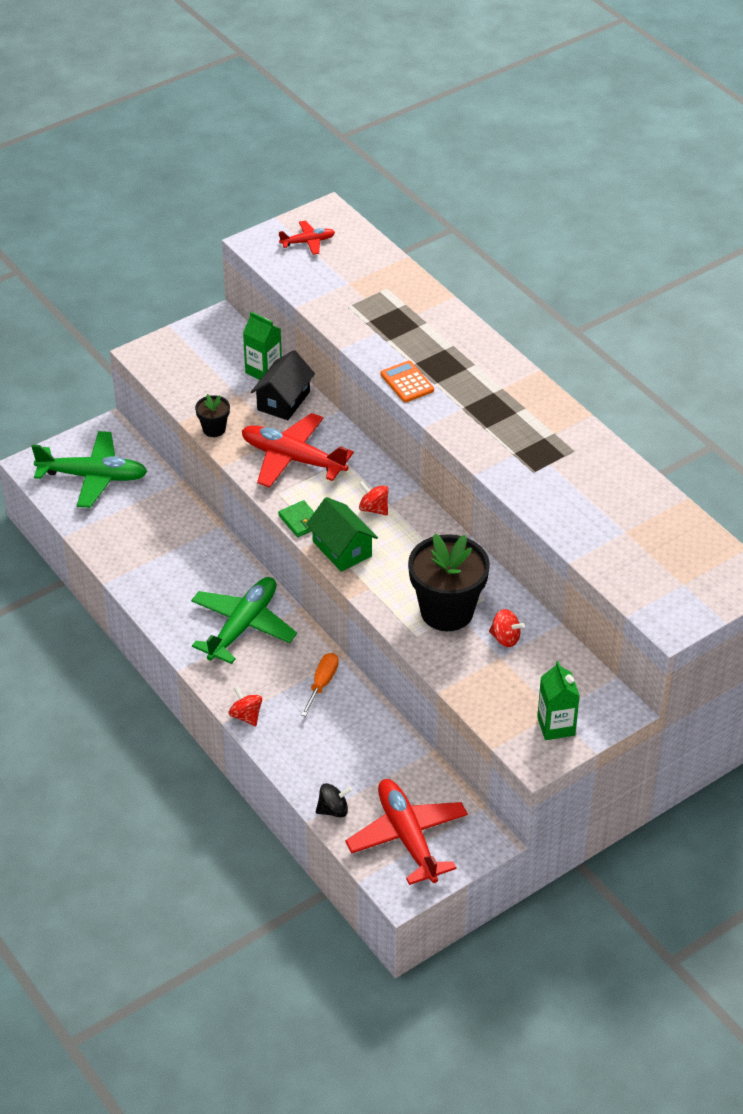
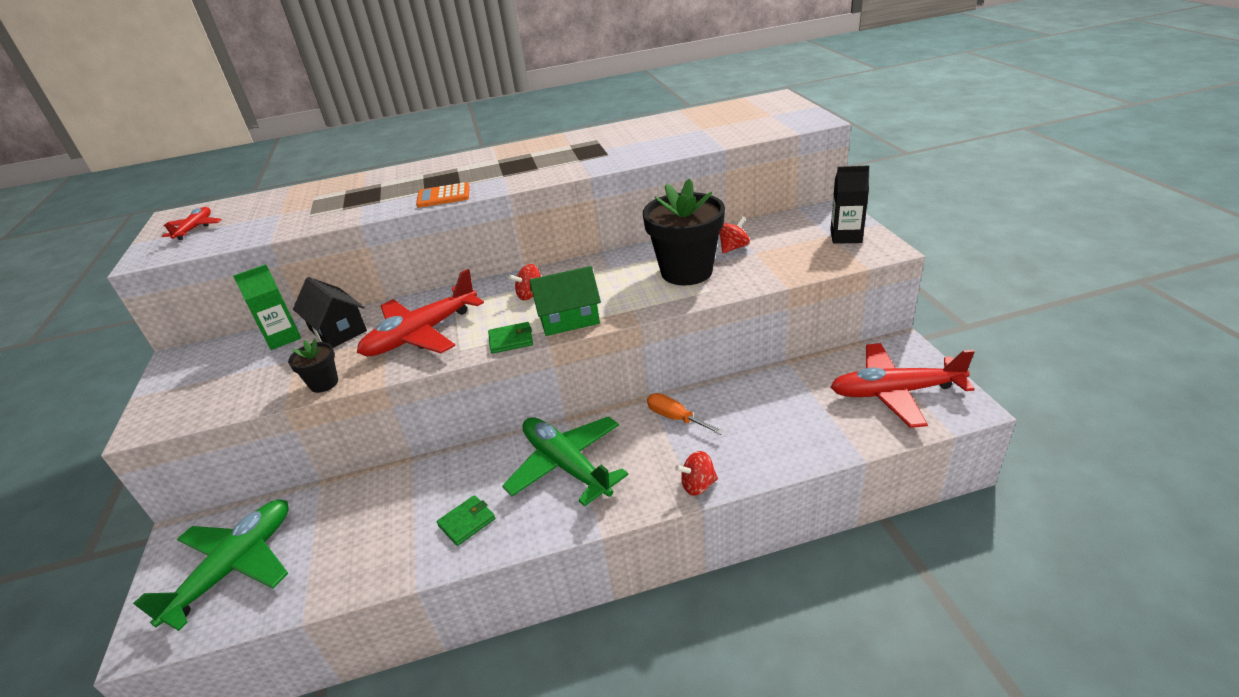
camera: 65 degrees left, 10 degrees down
(168, 587) = (467, 522): none -> green wallet
(333, 810) = (852, 437): black spinning top -> none
(556, 726) = (846, 236): green carton -> black carton

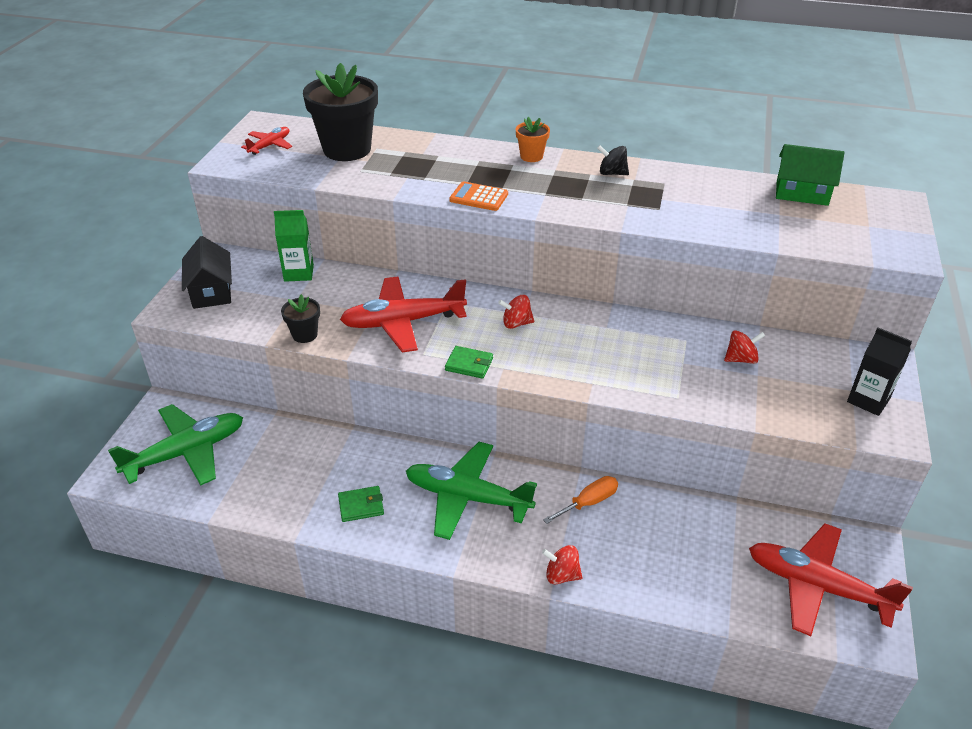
camera: 25 degrees right, 5 degrees up
(338, 330) = (342, 285): black house -> black house (211, 291)
(469, 158) = (531, 156): none -> orange flower pot
(548, 147) = (612, 173): none -> black spinning top
(566, 465) = (467, 497): green plane -> green plane turned 60 degrees counterclockwise
(569, 319) = (531, 366): green house -> green house (802, 193)
(675, 418) = (589, 502): orange screwdriver -> orange screwdriver turned 75 degrees clockwise
(686, 271) = (673, 365): black flower pot -> black flower pot (347, 149)

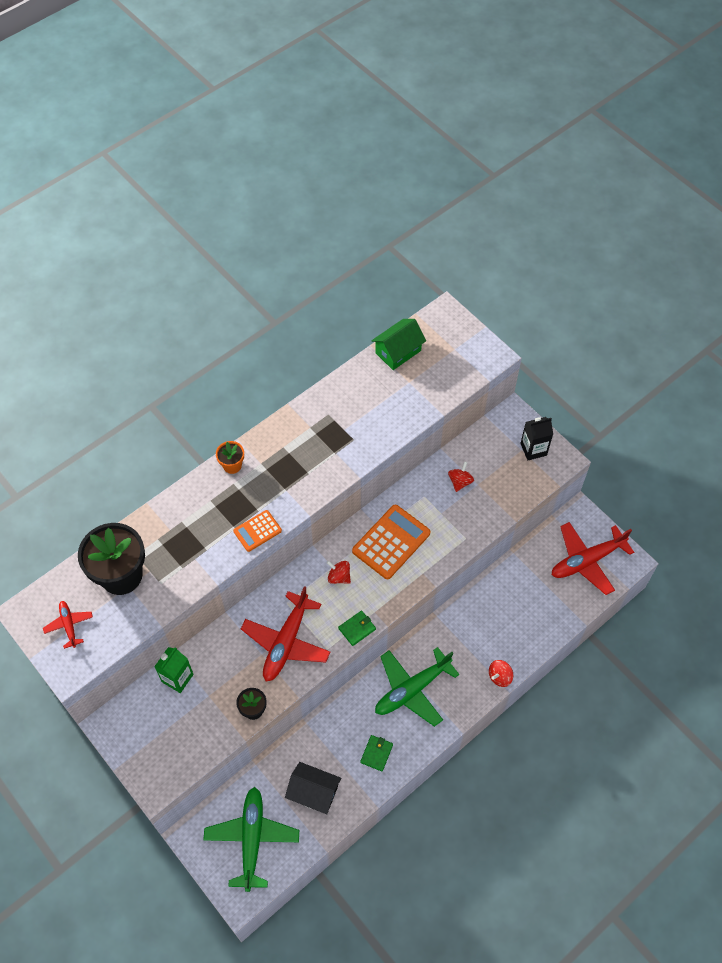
camera: 55 degrees left, 20 degrees up
(211, 291) = (154, 748): black house -> black house (314, 792)
(516, 323) = (339, 577): red spinning top -> red spinning top turned 90 degrees clockwise
(589, 502) = (461, 627): orange screwdriver -> none
(601, 341) = (391, 542): none -> orange calculator
(612, 173) = (293, 434): black spinning top -> none

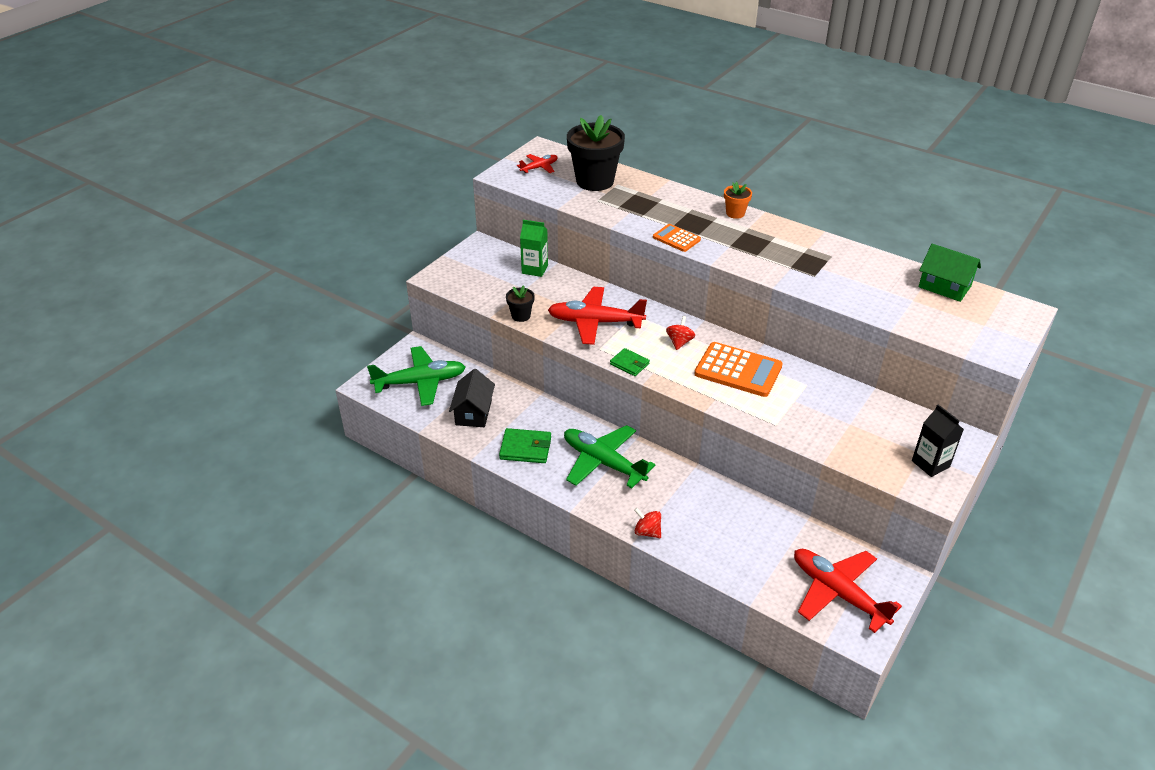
camera: 75 degrees right, 20 degrees down
(376, 753) = (525, 448): green wallet -> green wallet, size x1.50
(460, 482) = (843, 409): red spinning top -> none

